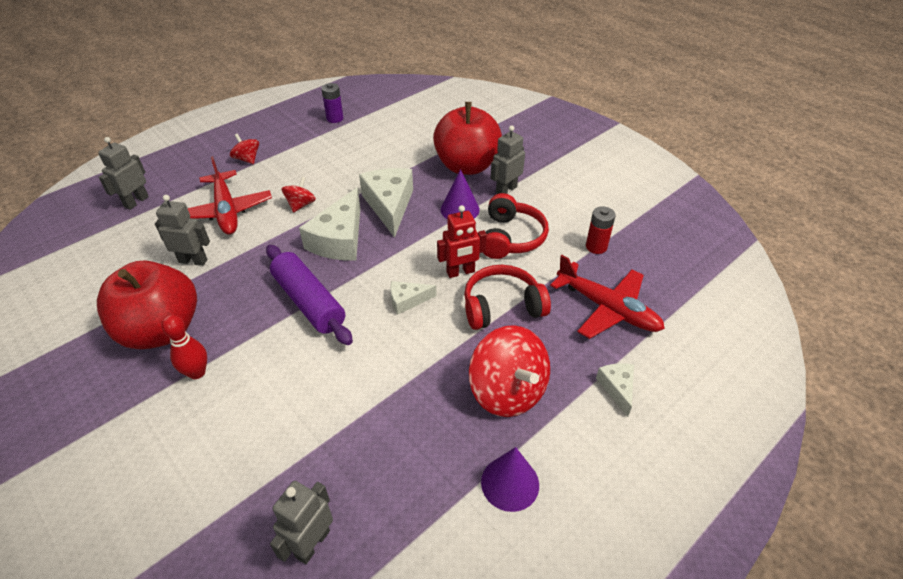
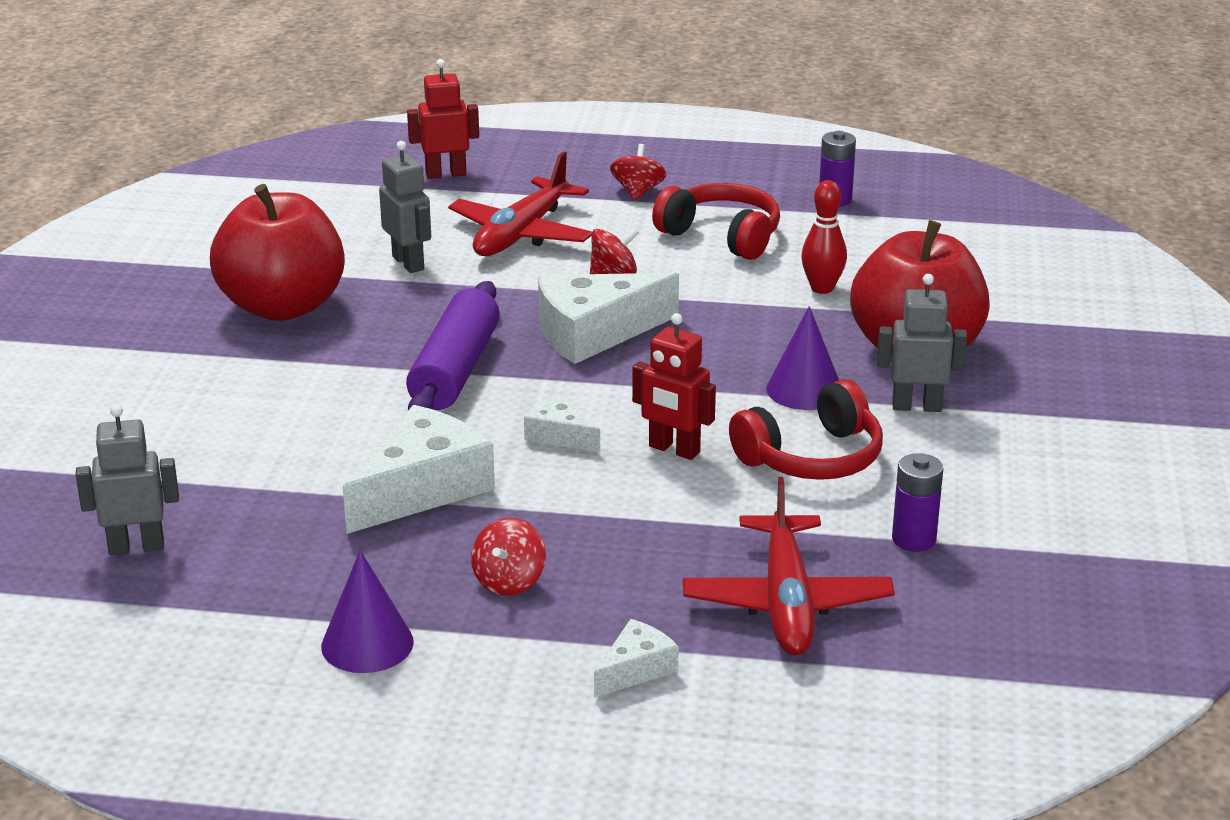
camera: 50 degrees right, 15 degrees down
(136, 202) = (445, 174): grey robot -> red robot
(197, 372) = (256, 360): red bowling pin -> red bowling pin (822, 288)
(389, 205) = (720, 334): white cheese -> white cheese (422, 488)
(502, 307) = (656, 512): red headphones -> red headphones (722, 236)
(507, 391) = (509, 581): red spinning top -> red spinning top, size x0.52
(596, 247) = (913, 539): red battery -> purple battery

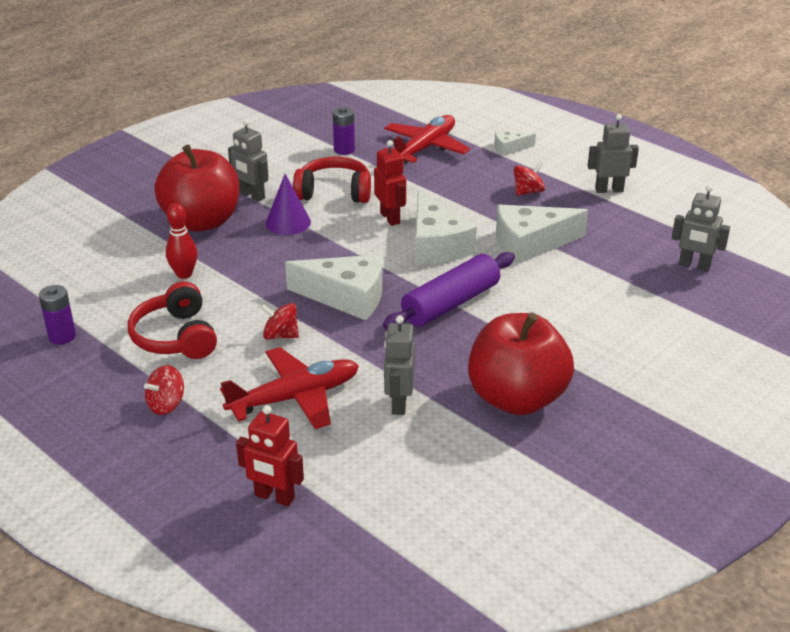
camera: 145 degrees left, 5 degrees up
(367, 644) = (609, 190): purple cone -> grey robot
(559, 435) = (436, 245): white cheese -> white cheese, size x1.94

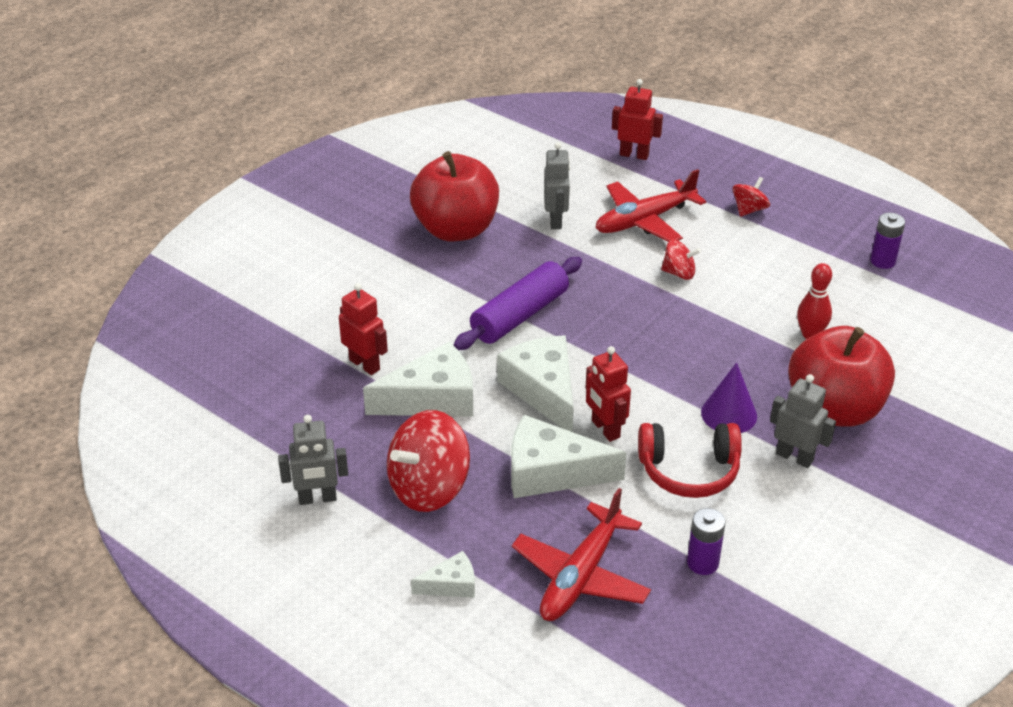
camera: 175 degrees right, 5 degrees up
(176, 337) = (776, 266): red headphones -> none
(346, 297) = (628, 317): white cheese -> white cheese (551, 472)
(528, 192) = (429, 488): red spinning top -> red spinning top, size x1.93
(593, 270) = (365, 364): none -> red robot
(694, 266) = (248, 377): grey robot -> none

